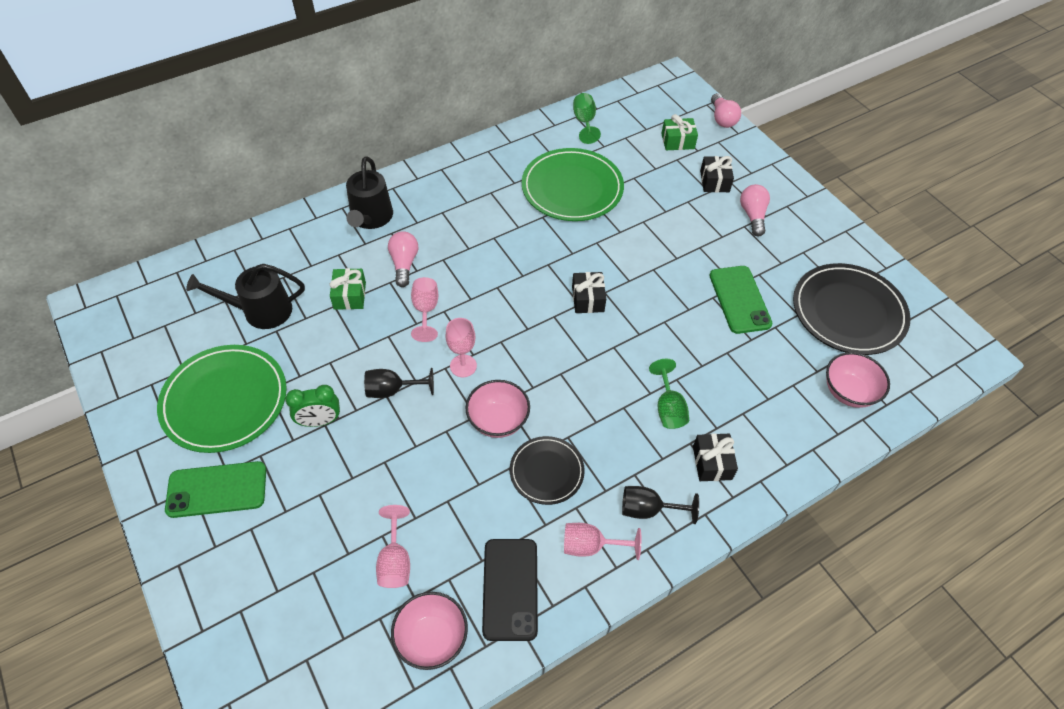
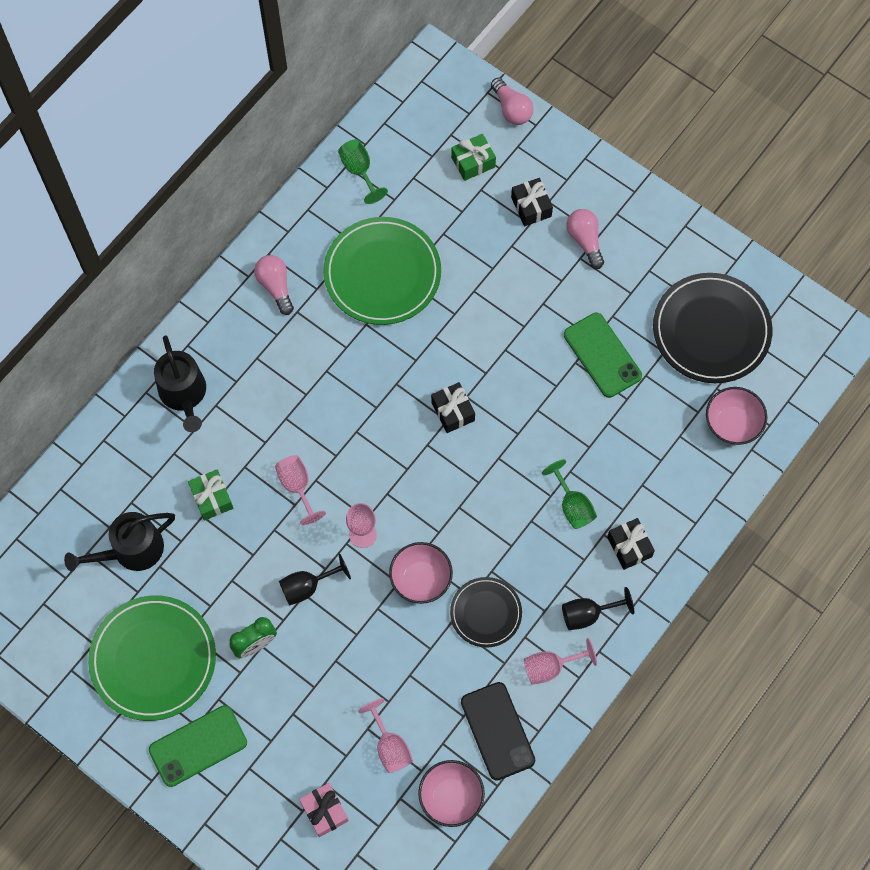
camera: 20 degrees left, 15 degrees up
(298, 600) = (324, 811): none -> pink gift
(404, 264) = (248, 439): pink light bulb -> pink light bulb (275, 286)

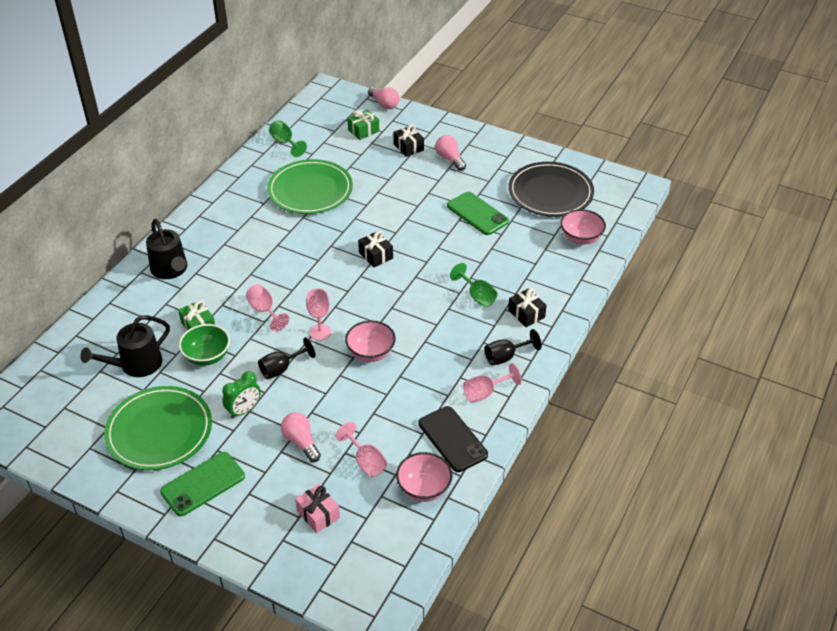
camera: 10 degrees left, 25 degrees down
(219, 551) = (207, 356): none -> green bowl
(275, 286) = (233, 205): pink light bulb -> pink light bulb (301, 442)
(486, 613) = (426, 366): black plate -> none

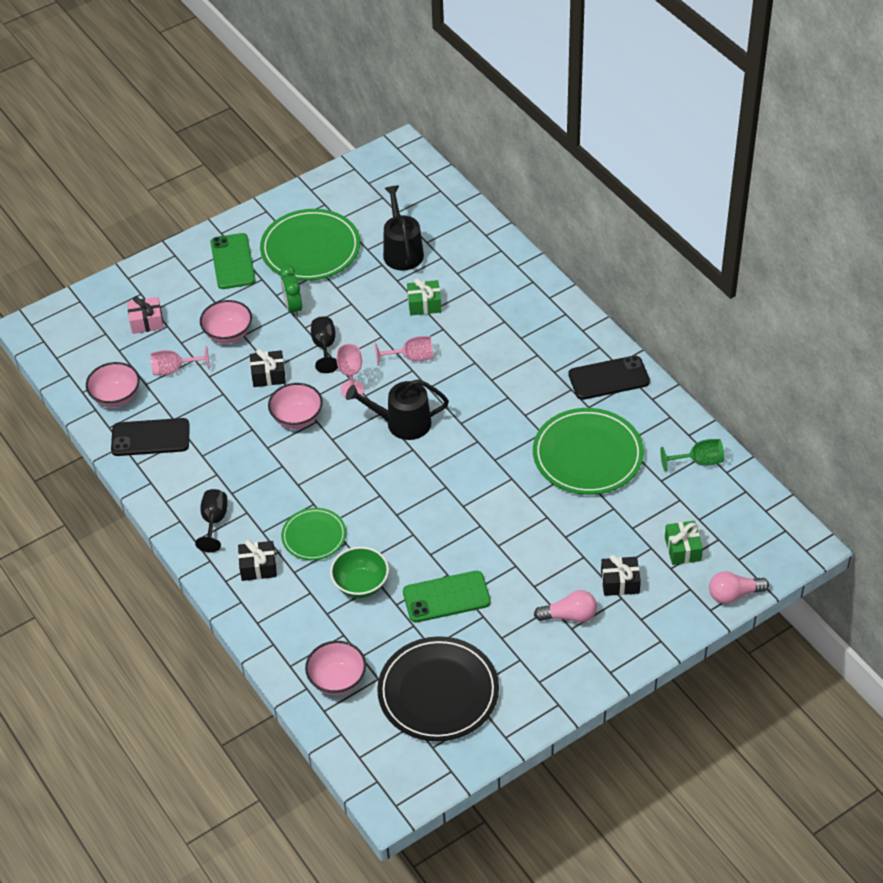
camera: 120 degrees right, 5 degrees up
(170, 269) = (522, 304): black watering can -> black watering can (403, 423)
(207, 356) = (378, 300): green bowl -> green bowl (361, 584)
(229, 202) = (608, 378): none -> black phone
(301, 442) = (228, 334): pink light bulb -> pink bowl
(376, 255) = (436, 474): black gift -> black gift (268, 375)
(477, 296) = (314, 536): green goblet -> green plate
(485, 393) = (183, 485): pink goblet -> none

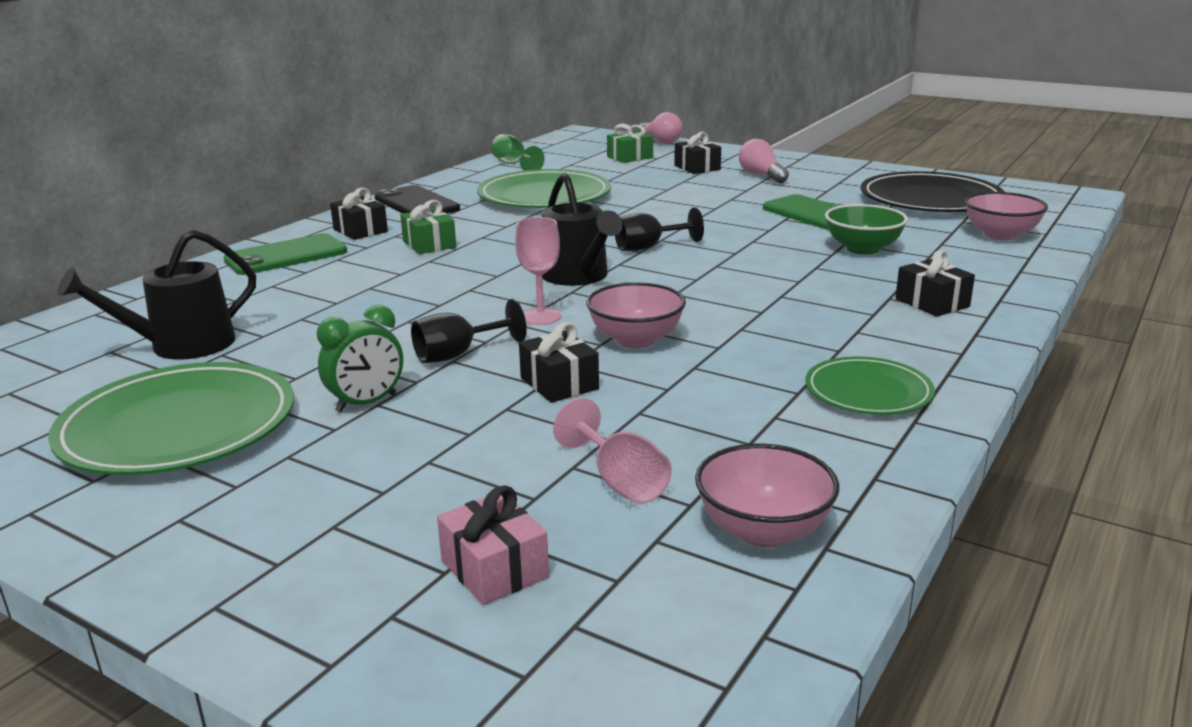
camera: 115 degrees left, 25 degrees down
(150, 438) = (820, 452): black phone -> none
(214, 522) = (908, 348): black goblet -> black goblet (648, 247)
(228, 334) = (476, 449): pink bowl -> none
(232, 261) = (232, 507): green phone -> green phone (286, 256)
(314, 536) = (832, 284): green plate -> green plate (868, 391)
(411, 357) = (443, 294): pink goblet -> none
(424, 304) = (318, 307): green gift -> green gift (429, 244)
(558, 339) = (360, 230): none -> black gift

